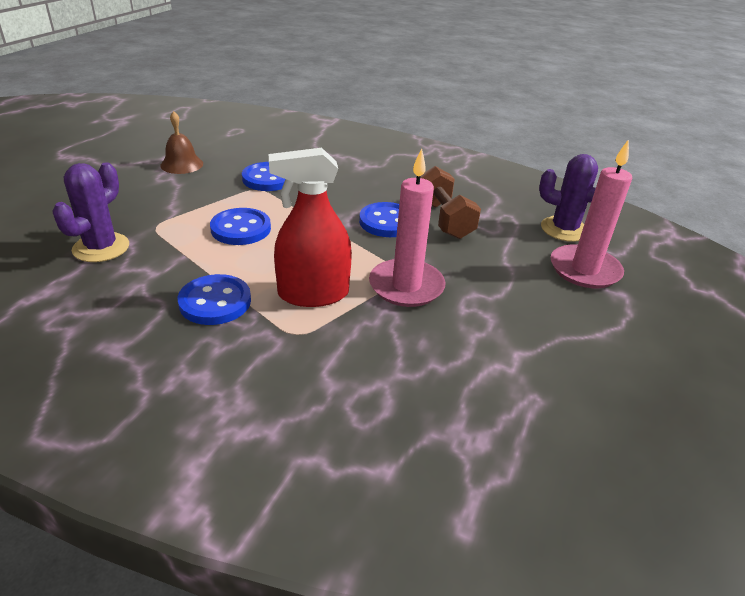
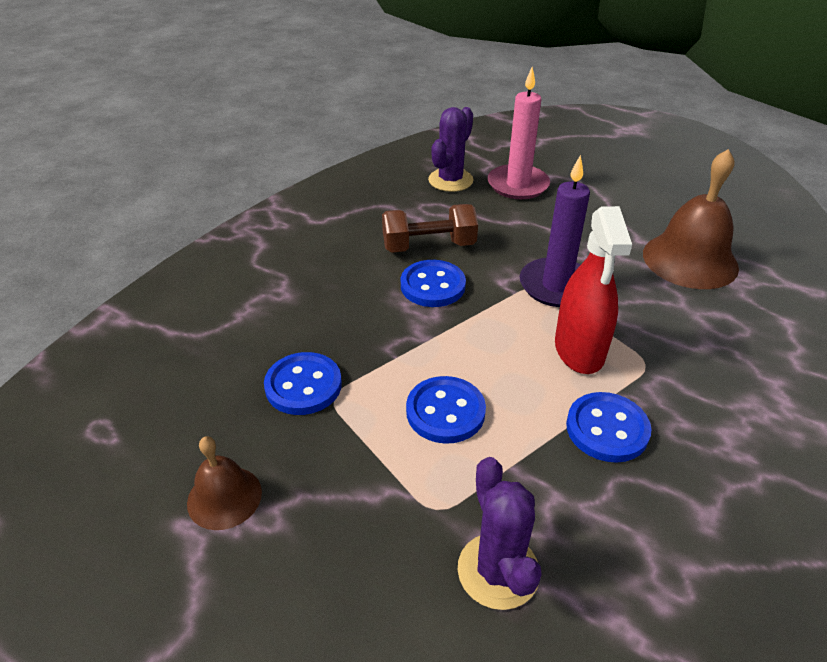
camera: 80 degrees left, 5 degrees up
(101, 248) = (498, 571): purple cactus -> purple cactus turned 45 degrees clockwise
(406, 286) = (556, 286): pink candle -> purple candle
(492, 394) = (690, 260): none -> brown bell

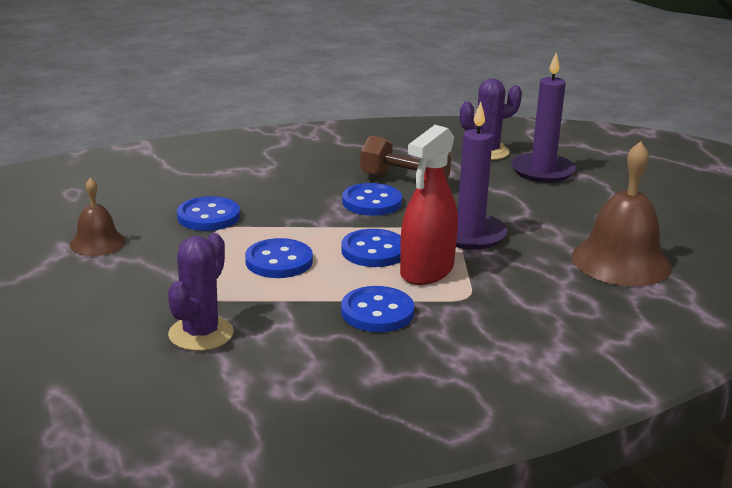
camera: 35 degrees right, 15 degrees down
(509, 349) = (374, 251): none -> blue button
(518, 185) = (542, 171): pink candle -> purple candle

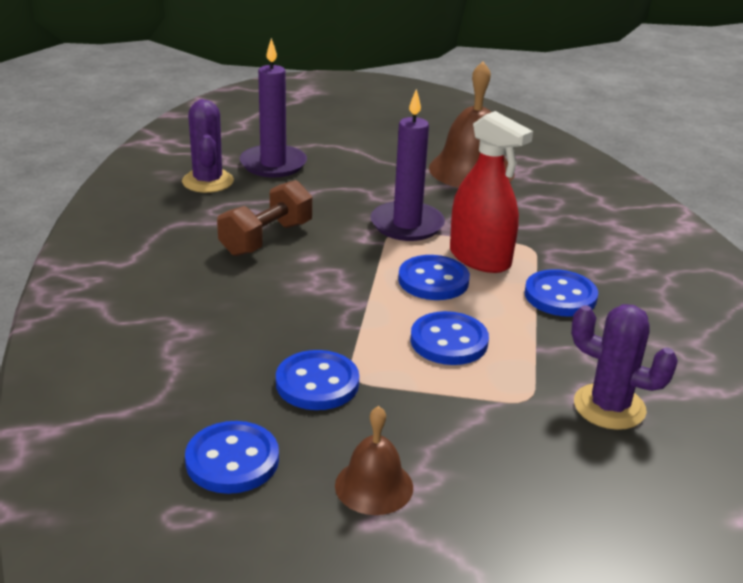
camera: 80 degrees left, 5 degrees up
(372, 202) = (314, 265): blue button -> blue button (232, 460)

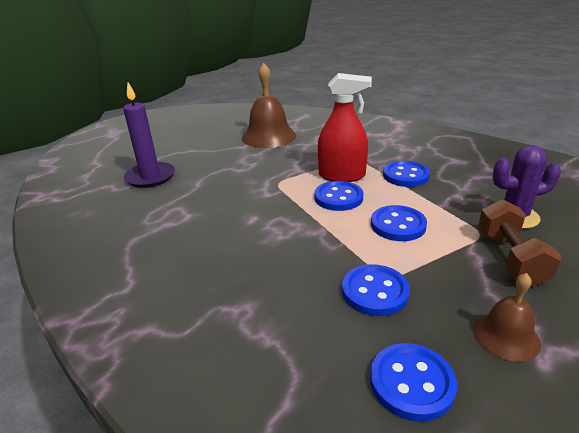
camera: 35 degrees left, 0 degrees up
(208, 181) = (119, 205): purple cactus -> none
(266, 239) = (209, 221): brown dumbbell -> brown dumbbell (510, 258)
(407, 225) = (279, 176): purple candle -> none

